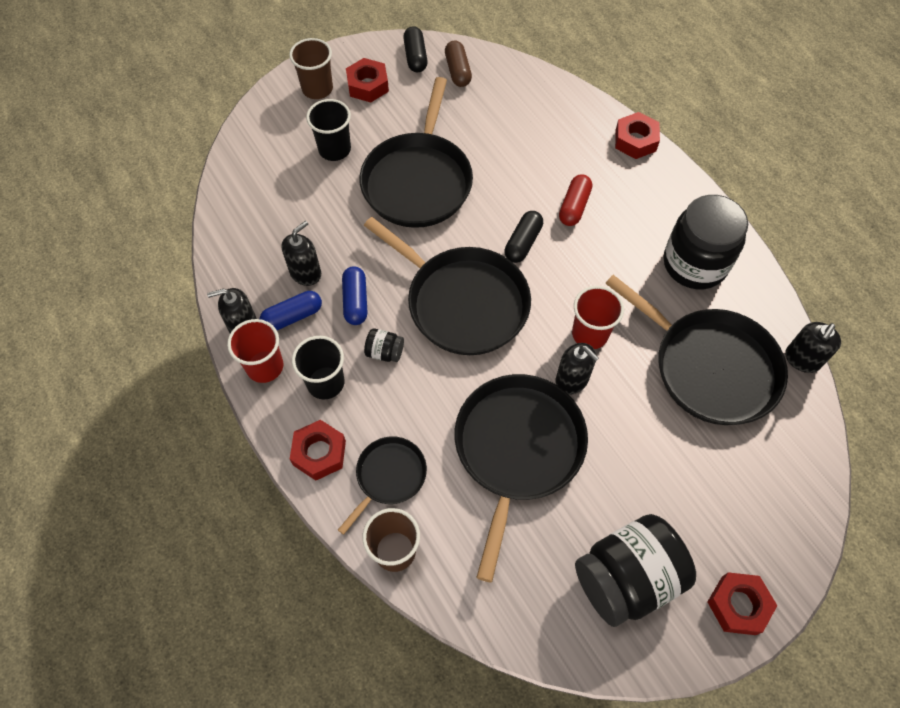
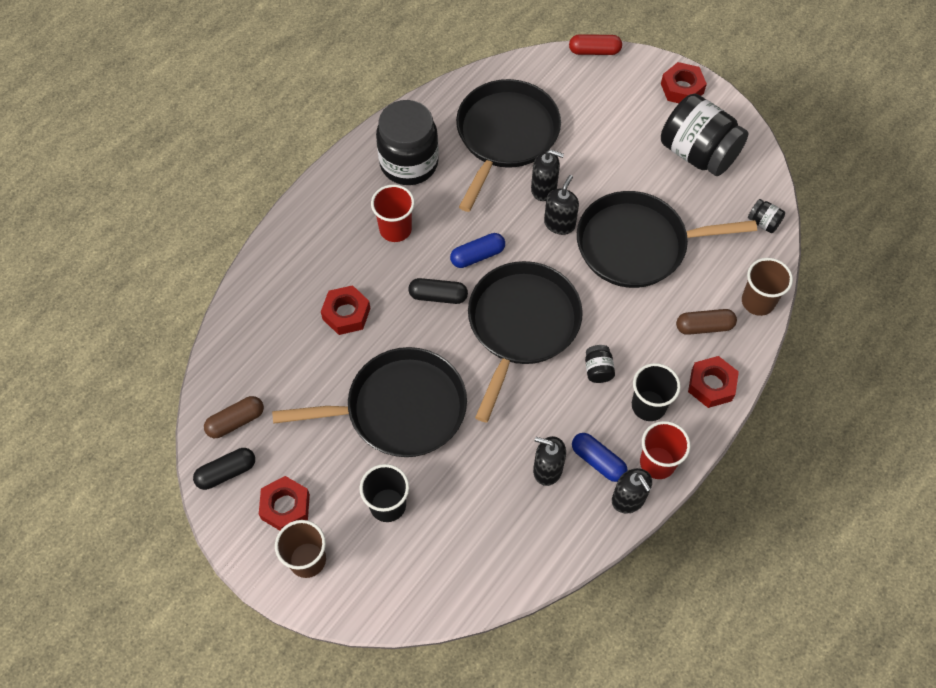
camera: 110 degrees left, 0 degrees up
(355, 301) = (558, 413): blue capsule -> blue capsule (477, 256)
(389, 476) = (704, 326): black pan -> brown capsule
(498, 612) = (763, 222): none -> black jar
(574, 206) = (381, 266): red capsule -> red capsule (594, 51)
(590, 334) = (511, 222): red cup -> red cup (395, 229)
(635, 140) = (282, 235): red nut -> red nut (346, 314)
(802, 359) = (471, 79): black soap dispenser -> black soap dispenser (544, 189)

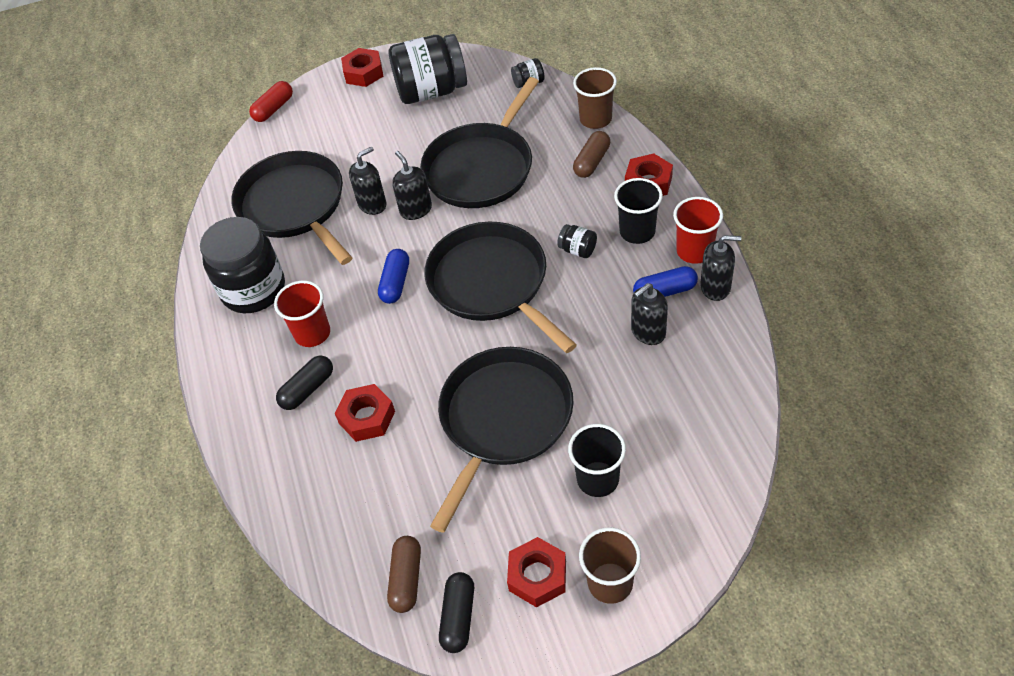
camera: 50 degrees left, 10 degrees down
(438, 296) = (411, 332): black capsule -> black capsule (308, 389)

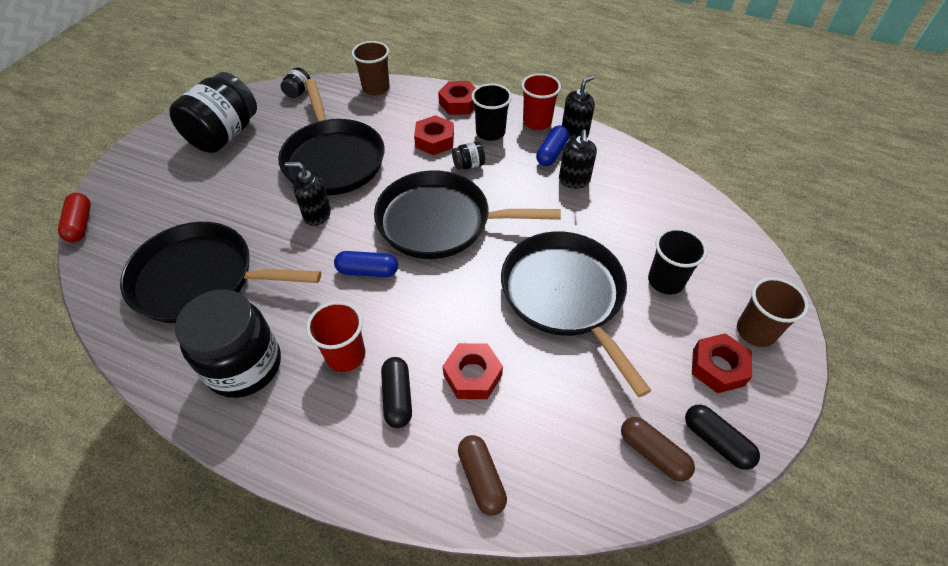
camera: 55 degrees left, 0 degrees up
(363, 73) = (143, 154): red nut -> red nut (434, 140)
(372, 204) = (274, 233): black soap dispenser -> none
(395, 283) = (367, 271): blue capsule -> blue capsule turned 45 degrees counterclockwise
(592, 162) = (407, 112): brown capsule -> brown capsule (481, 478)

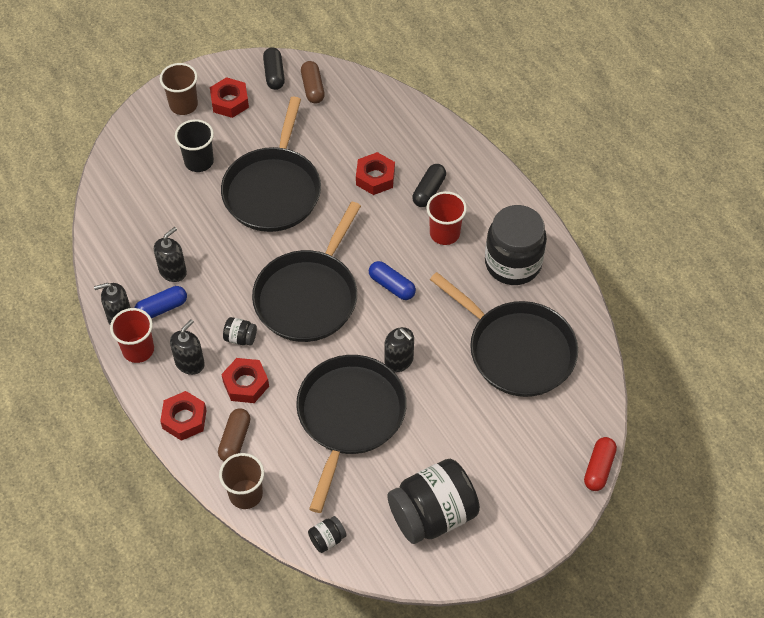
camera: 145 degrees left, 5 degrees up
(440, 222) = (308, 296): black pan -> black pan turned 75 degrees clockwise
(481, 478) = (412, 127): brown capsule -> brown capsule (235, 440)
(490, 132) = (190, 363): black cup -> black soap dispenser

